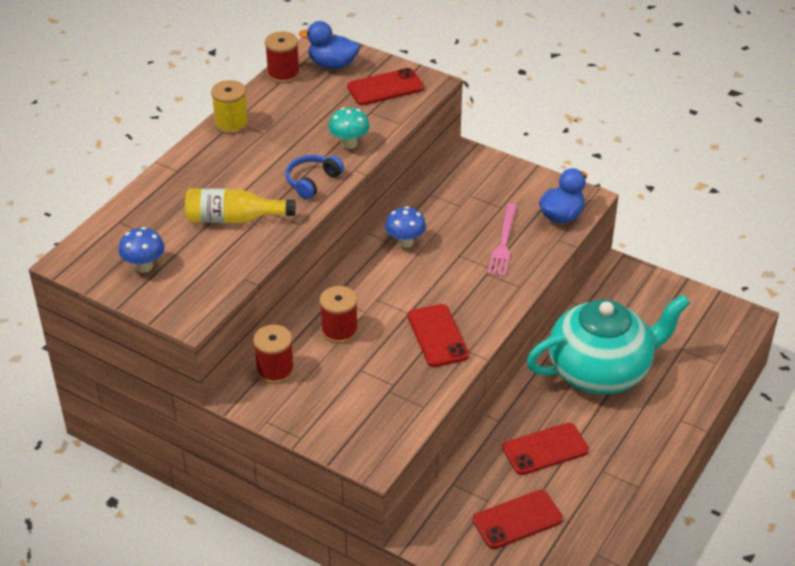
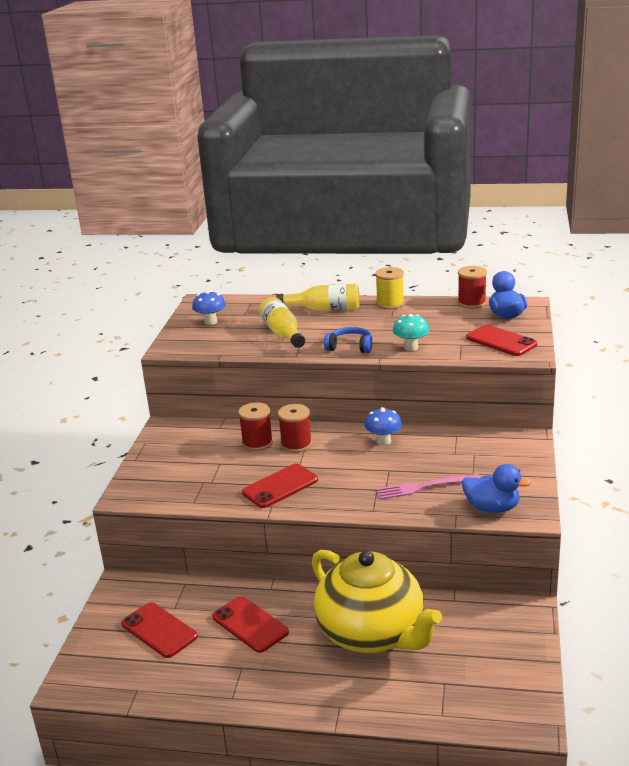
camera: 70 degrees right, 15 degrees down
(198, 172) = (324, 309): none -> yellow bottle
(275, 370) = (199, 430): red spool -> red spool (296, 444)
(600, 371) = (372, 633): turquoise teapot -> yellow teapot

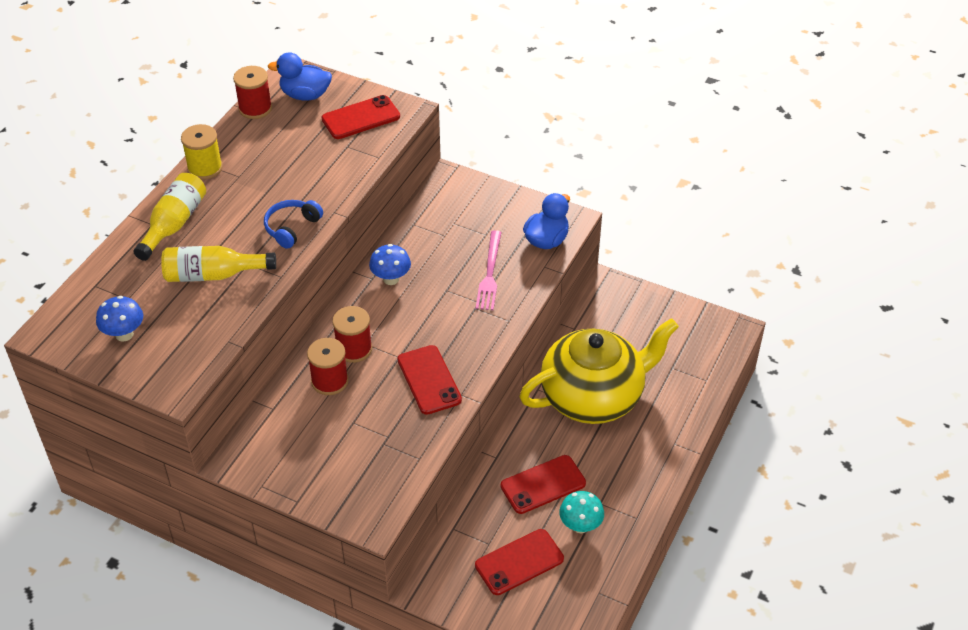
camera: 75 degrees left, 20 degrees up
(411, 347) = (327, 183): turquoise mushroom -> turquoise mushroom (580, 526)

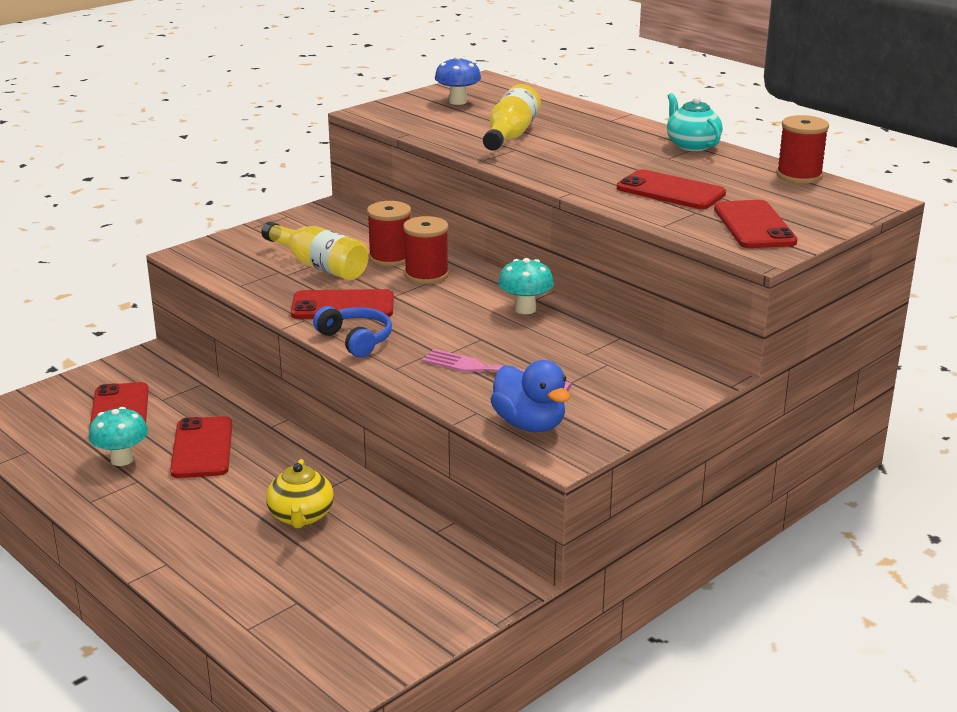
camera: 110 degrees right, 20 degrees down
(174, 224) = (603, 127): yellow bottle -> yellow bottle (319, 266)
(205, 168) = (692, 145): yellow spool -> turquoise teapot
(292, 228) = (558, 171): blue headphones -> blue headphones (356, 340)
(305, 95) = (818, 202): blue duck -> none
(311, 163) = (670, 191): none -> red phone
(391, 279) = (525, 309): blue mushroom -> turquoise mushroom
(593, 397) = (301, 517): yellow teapot -> yellow teapot, size x0.44

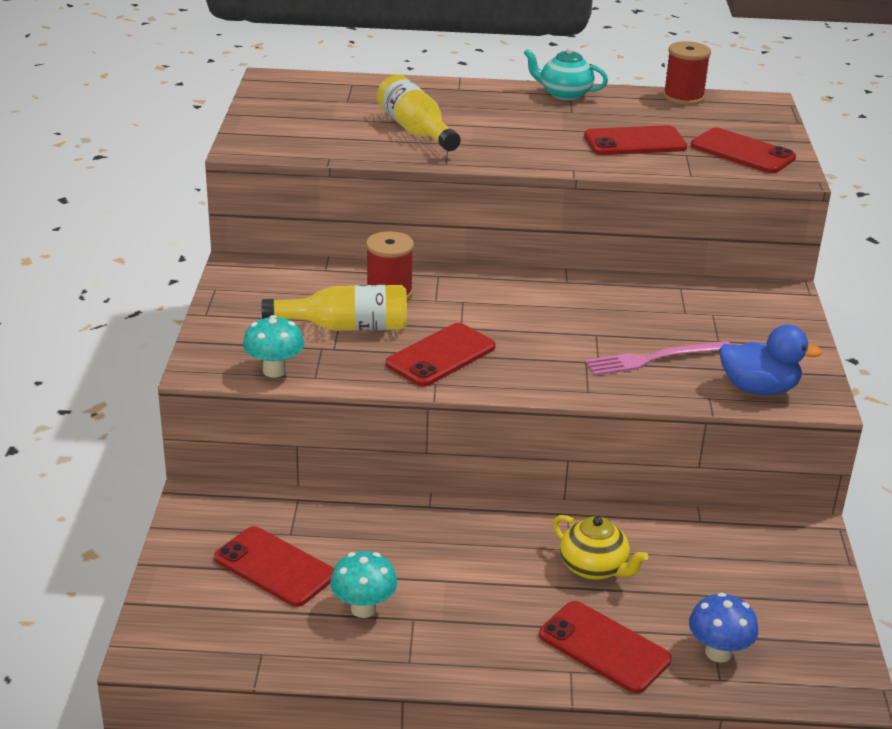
camera: 45 degrees left, 5 degrees up
(202, 448) = (411, 557): red phone -> red phone (604, 647)
(356, 340) = (512, 381): blue headphones -> none
(426, 275) = (448, 296): red spool -> none
(458, 101) = (299, 110): blue mushroom -> blue mushroom (718, 652)
(525, 309) = (577, 294): turquoise mushroom -> turquoise mushroom (274, 370)

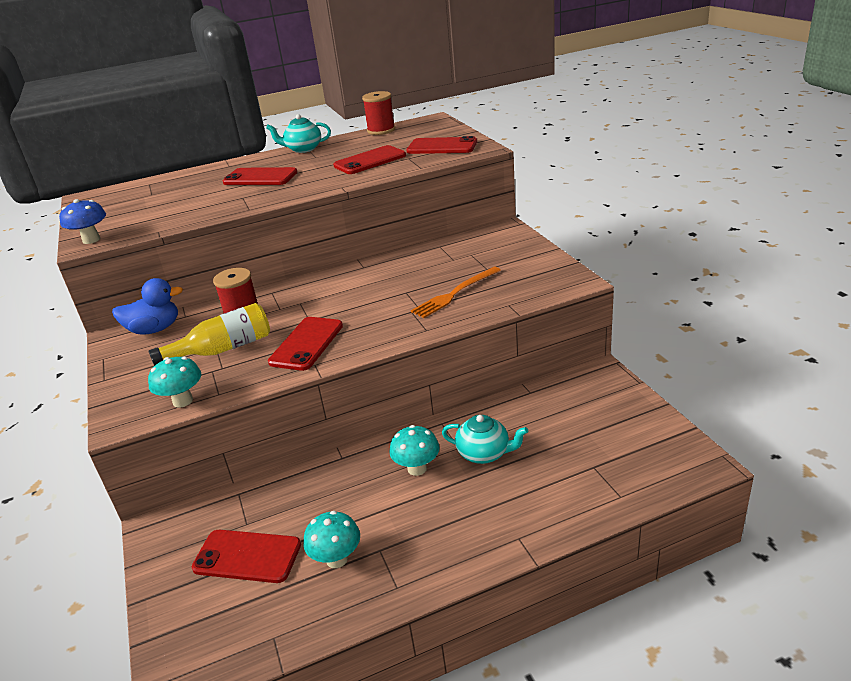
camera: 20 degrees left, 0 degrees up
(416, 130) = (214, 197): yellow bottle -> none
(506, 552) = (417, 468): none -> turquoise mushroom
(594, 568) = (484, 453): yellow teapot -> turquoise teapot
(604, 647) = (529, 509): red phone -> red phone (260, 177)
(654, 359) = (455, 293): pink fork -> orange fork
(718, 652) = (606, 477): blue mushroom -> blue mushroom (91, 240)
(758, 389) = (534, 288): blue duck -> blue duck (154, 329)

